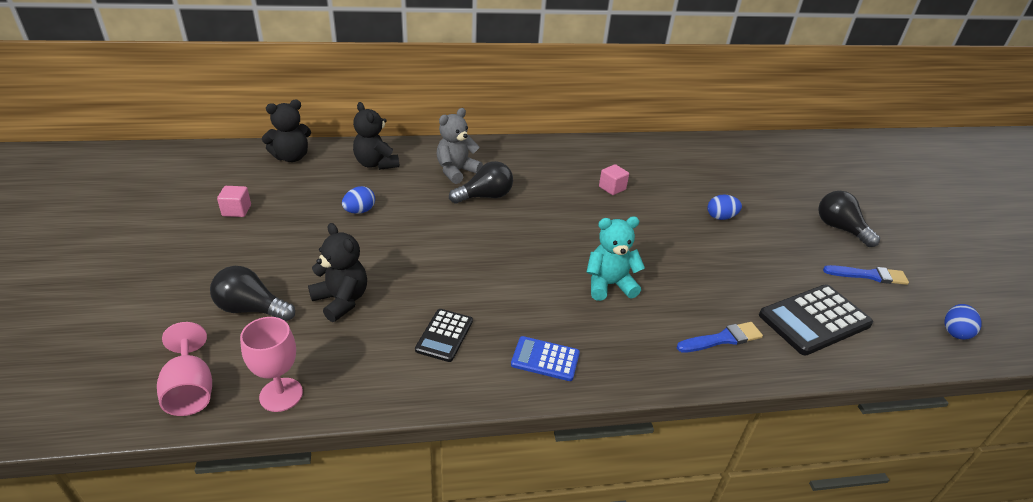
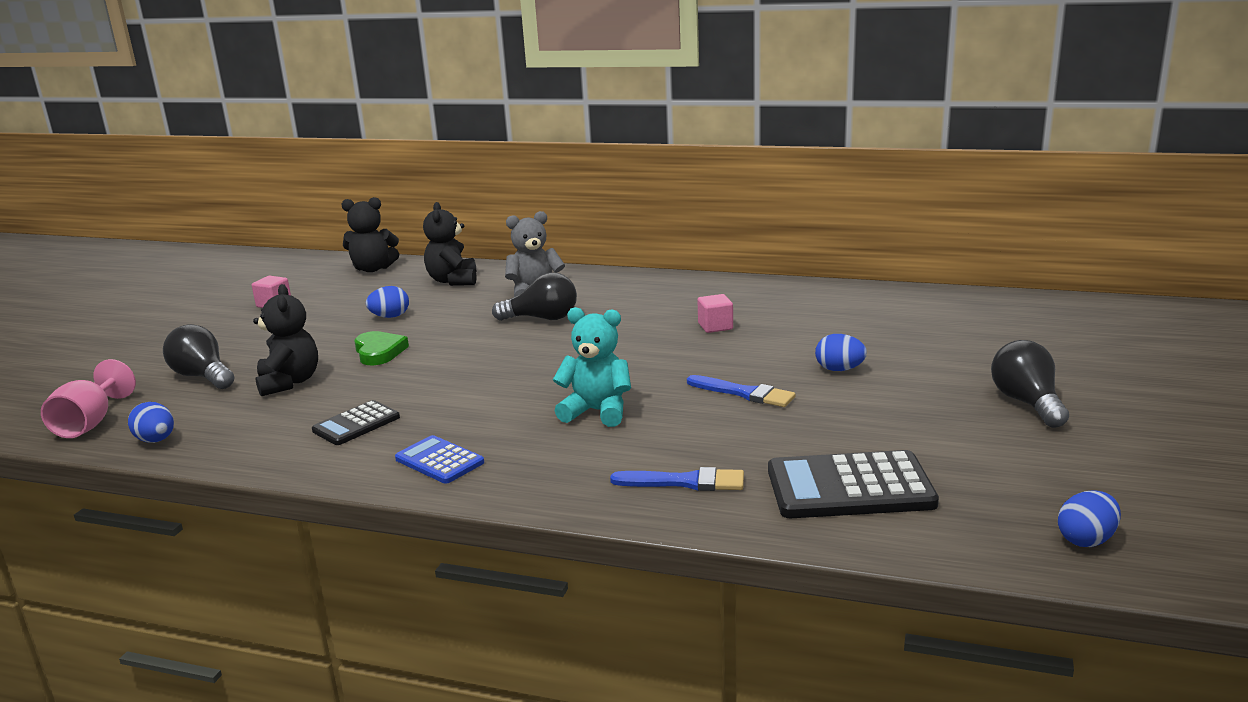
camera: 30 degrees right, 15 degrees down
(281, 395) = (156, 440): pink goblet -> blue egg
(388, 252) = (379, 352): none -> green heart
(868, 275) = (1009, 457): blue brush -> blue brush (744, 393)

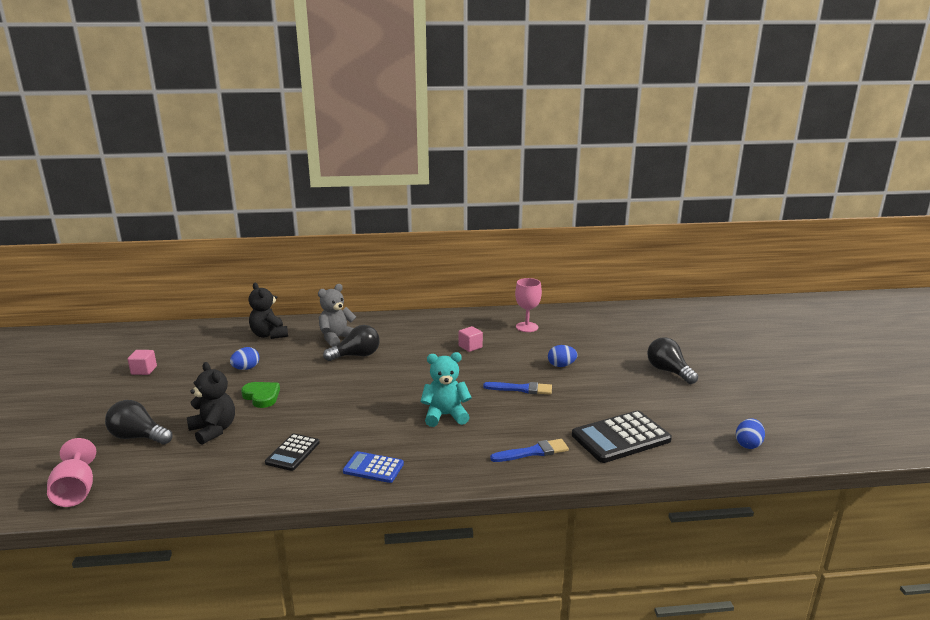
camera: 25 degrees left, 0 degrees up
(156, 440) = (147, 493): blue egg -> none
(373, 269) = (199, 332): black teddy bear -> none
(829, 310) = (527, 327): none -> pink goblet

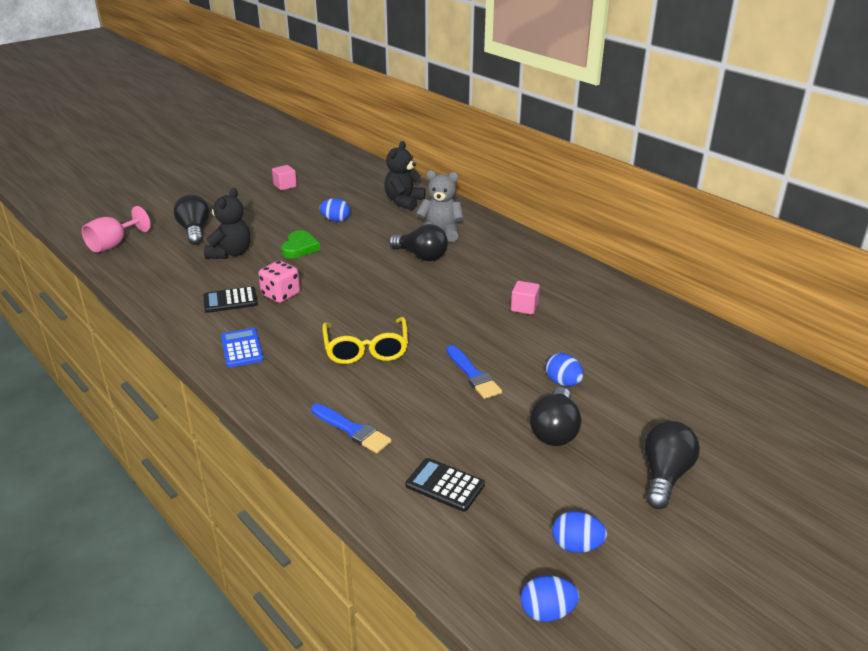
camera: 55 degrees right, 10 degrees up
(321, 427) = (281, 295): none -> pink dice
(445, 416) = (366, 349): turquoise teddy bear -> yellow glasses
(527, 327) = (625, 324): pink goblet -> none
(603, 385) = (555, 431): none -> black light bulb
(620, 437) = (445, 485): black calculator -> black calculator, size x0.58
(704, 416) = (576, 546): none -> blue egg

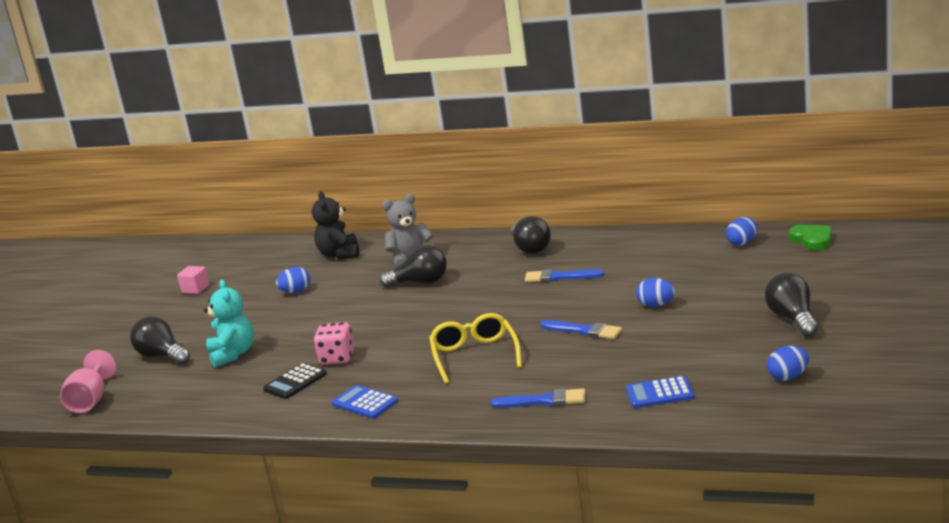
camera: 30 degrees left, 10 degrees down
(230, 253) = (232, 354): black teddy bear -> turquoise teddy bear
(299, 248) = (295, 323): green heart -> green heart (812, 240)
(366, 349) = (474, 355): yellow glasses -> yellow glasses turned 150 degrees counterclockwise
(445, 485) = (659, 393): black calculator -> blue calculator
(524, 307) = (560, 277): pink cube -> blue brush
(547, 612) = (815, 413): blue egg -> blue egg (742, 243)
(555, 431) = (690, 332): black light bulb -> black light bulb (530, 248)

